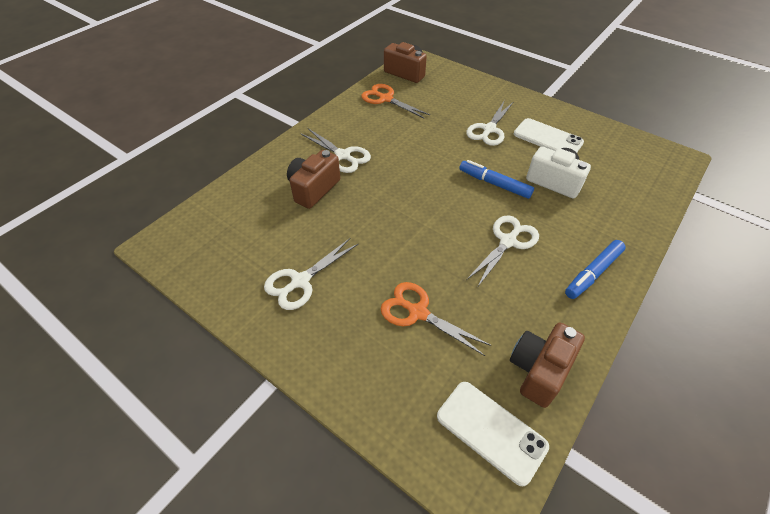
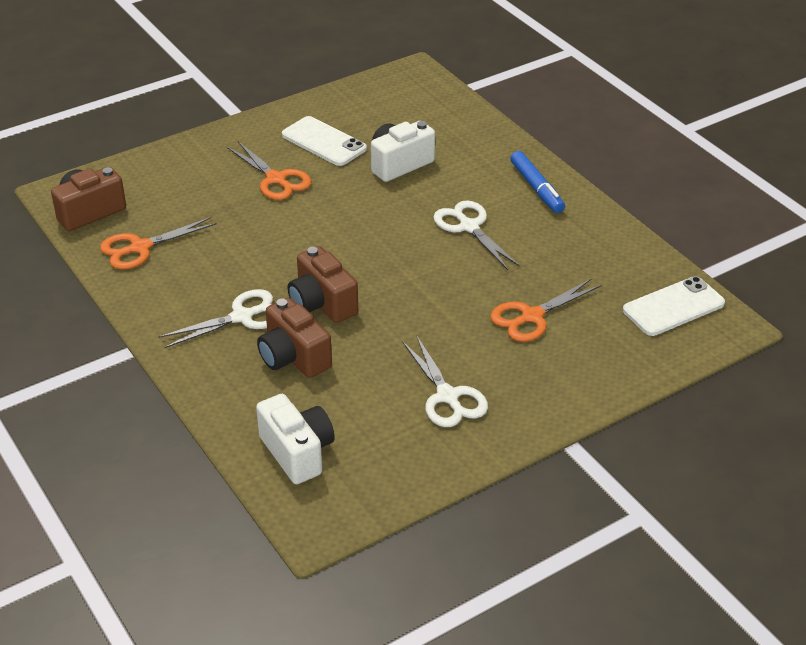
camera: 70 degrees left, 10 degrees down
(223, 217) = (297, 452): none -> white camera
(489, 129) = (276, 179): white scissors -> orange scissors
(494, 183) = (376, 207): blue marker -> none
(539, 370) = (626, 260): brown camera -> brown camera (322, 303)
(547, 138) = (324, 142): white phone -> white phone turned 75 degrees clockwise

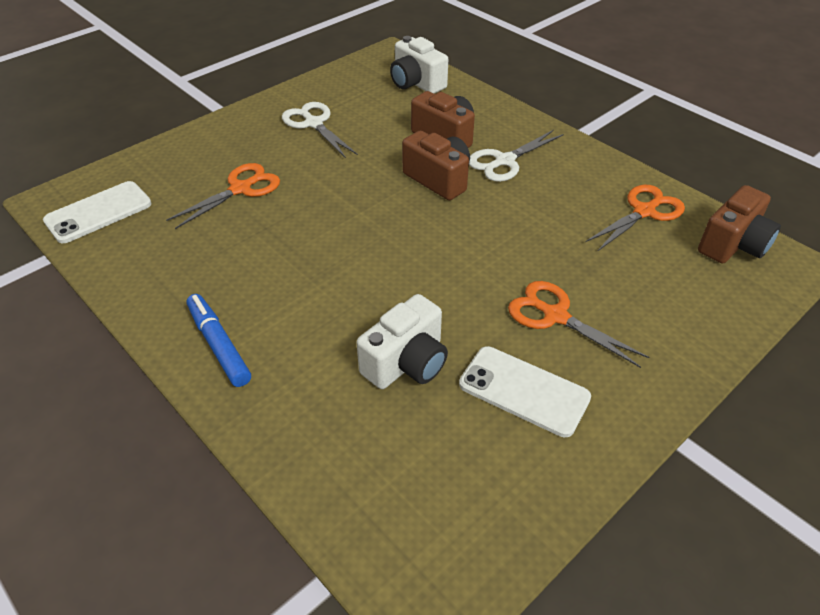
camera: 170 degrees right, 5 degrees up
(469, 227) = (305, 277): white scissors -> none

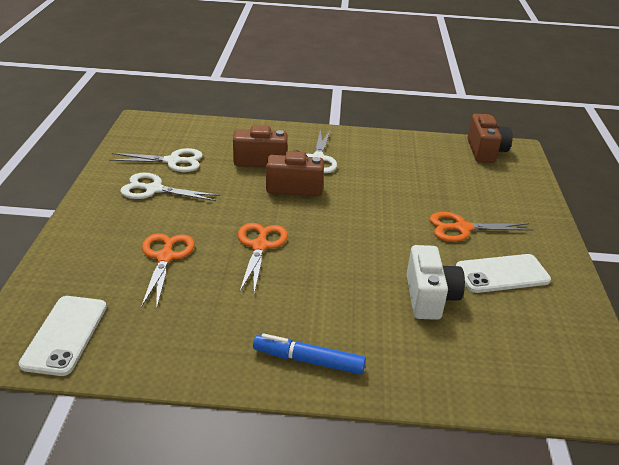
camera: 45 degrees left, 10 degrees down
(364, 103) = (173, 161): none -> white scissors
(416, 83) = (191, 134): white camera -> none
(644, 212) = (426, 154): orange scissors -> orange scissors (260, 246)

